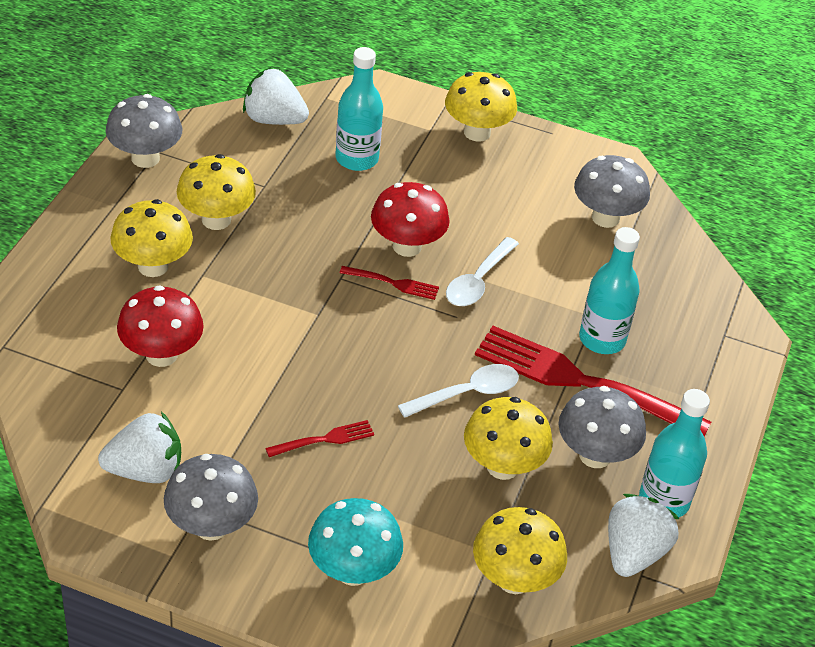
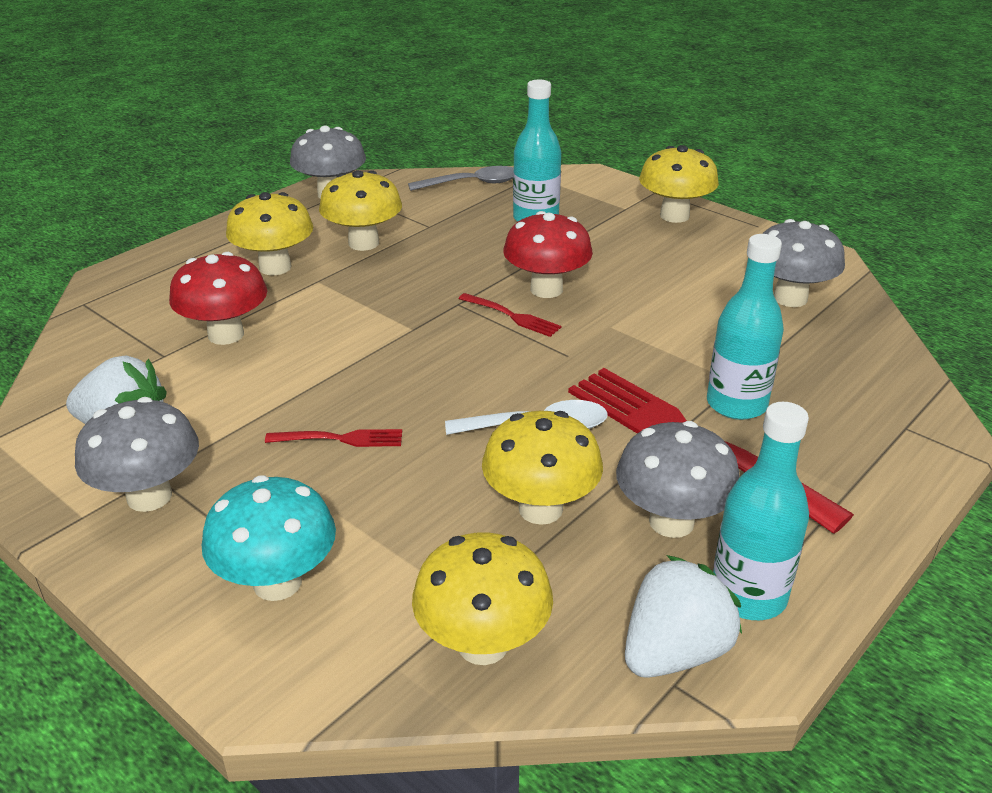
camera: 25 degrees right, 10 degrees down
(273, 119) = (472, 183): white strawberry -> grey spoon
(478, 281) = (610, 329): white spoon -> none

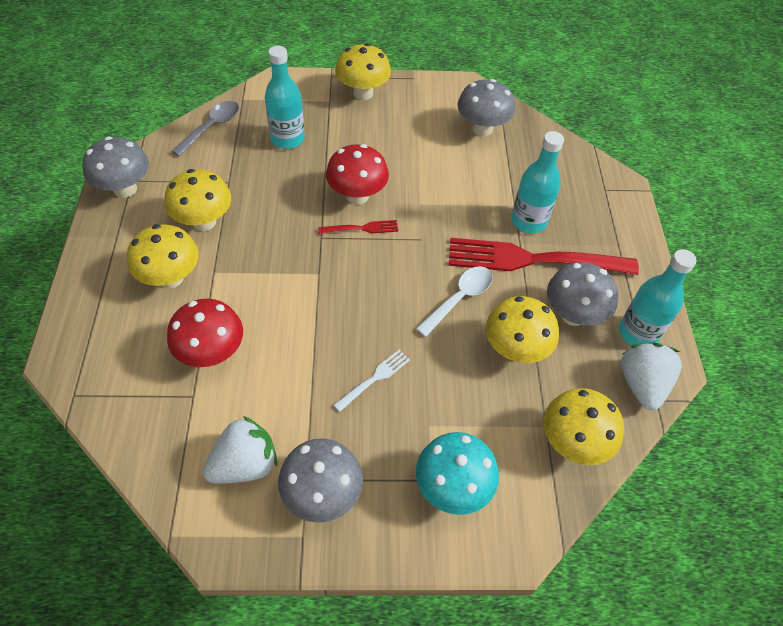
camera: 45 degrees left, 20 degrees up
(340, 439) = (374, 379): red fork -> white fork

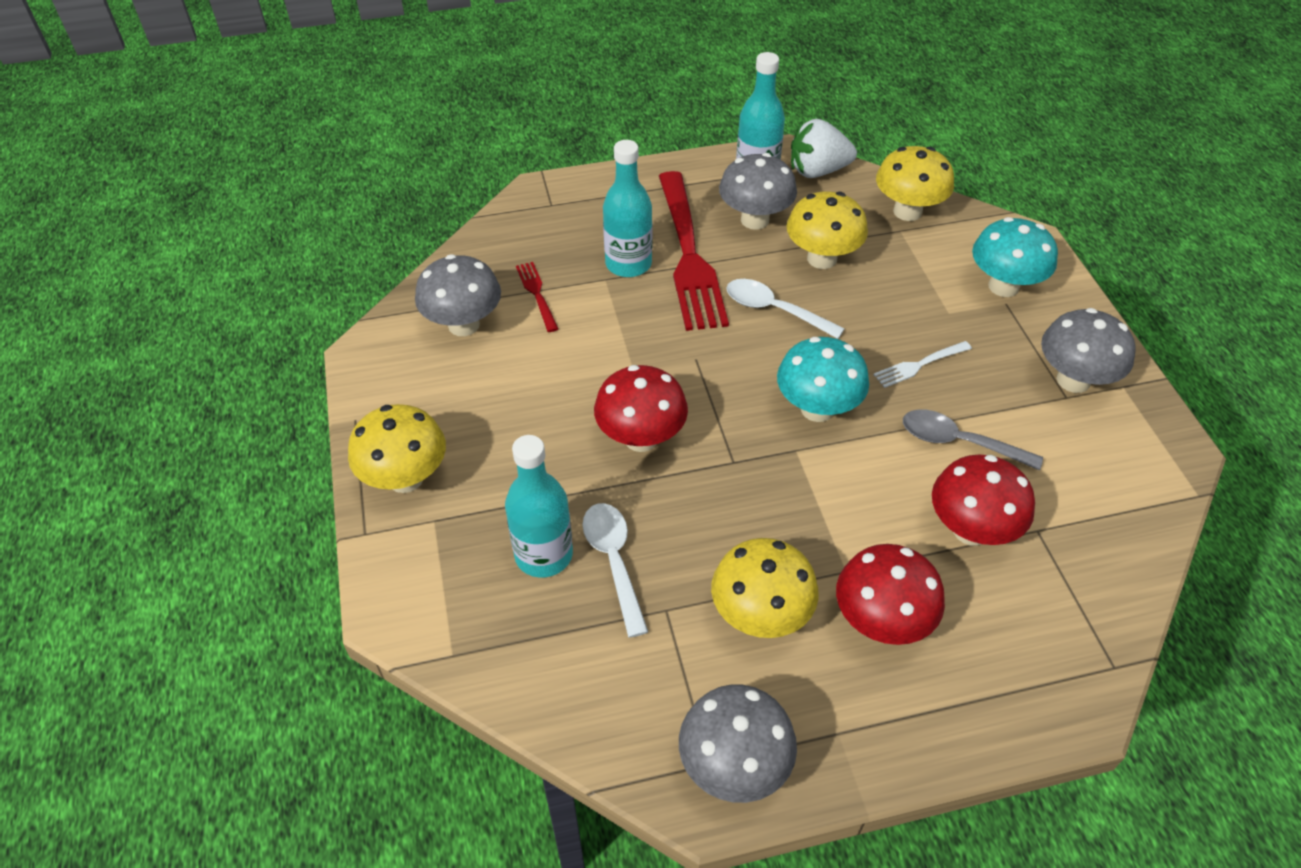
camera: 100 degrees left, 5 degrees down
(171, 278) = (881, 622): yellow mushroom -> red mushroom
(211, 127) = (542, 680): grey spoon -> grey spoon (959, 442)
(245, 464) = (1085, 453): white strawberry -> none
(270, 166) = (614, 562): none -> white spoon
(351, 296) = (817, 409): none -> turquoise mushroom
(362, 228) = (700, 421): red fork -> red fork (537, 294)
(374, 379) = (919, 365): white fork -> white fork turned 60 degrees counterclockwise

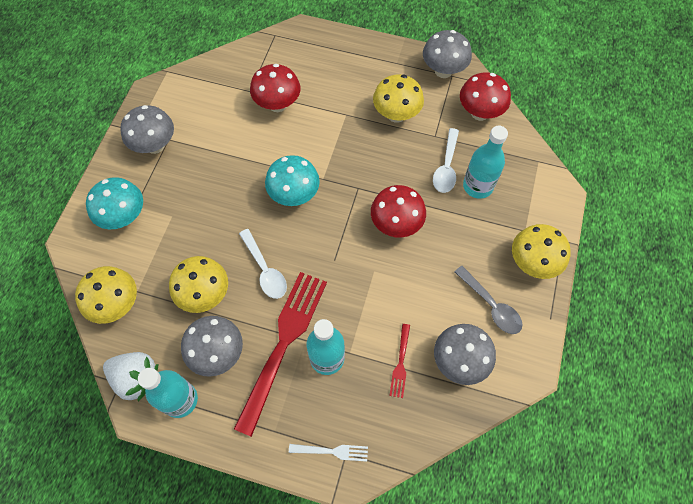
camera: 150 degrees left, 15 degrees up
(881, 622) = (348, 89): red mushroom -> red mushroom (480, 113)
(919, 365) = (220, 192): white fork -> white fork (332, 451)
(959, 442) = (242, 143): grey spoon -> grey spoon (491, 305)

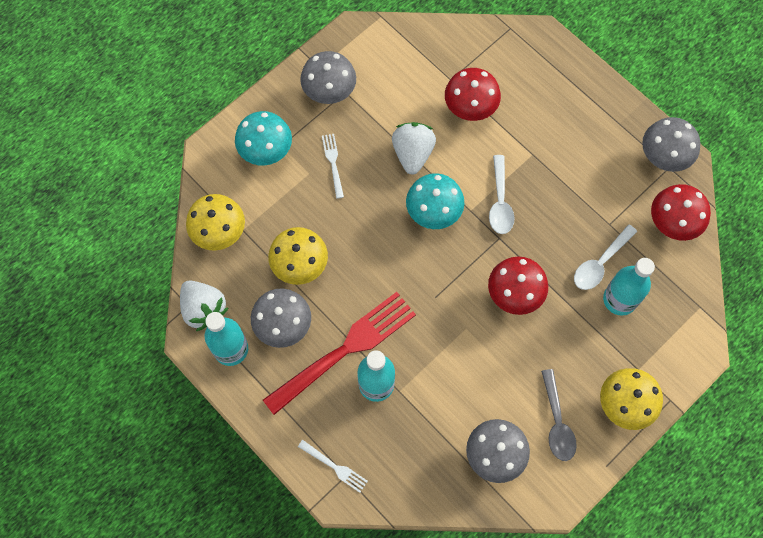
camera: 30 degrees right, 5 degrees up
(188, 198) = (333, 163): none -> white fork
(251, 159) = (412, 154): none -> white strawberry
(265, 270) = (366, 272): white spoon -> white spoon (500, 202)
(396, 114) = (583, 181): yellow mushroom -> none
(400, 363) = (439, 426): red fork -> none

